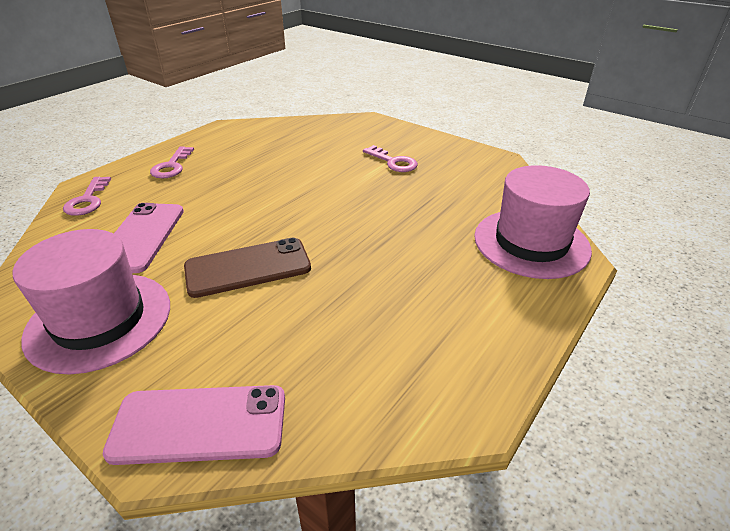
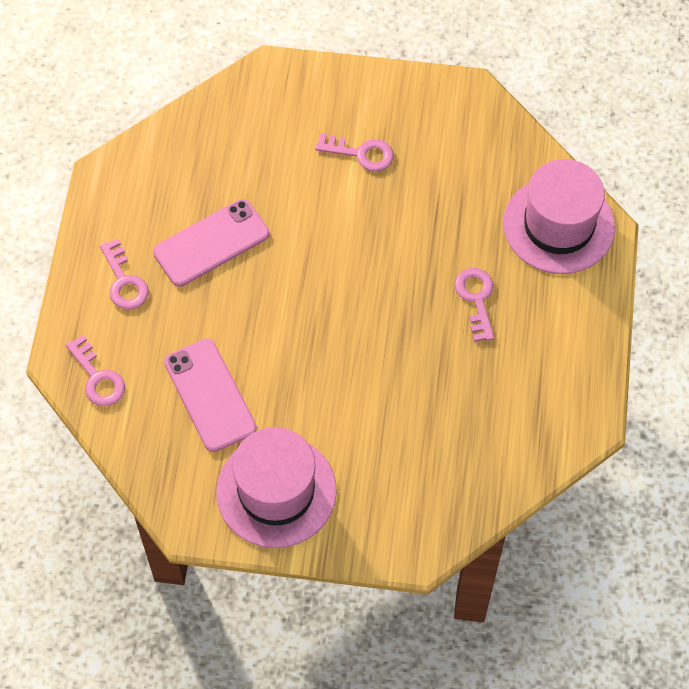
camera: 30 degrees left, 25 degrees up
(199, 424) = (429, 522): pink phone -> pink phone (211, 243)
(248, 267) = (341, 380): brown phone -> none
(417, 261) = (476, 299): none -> pink key

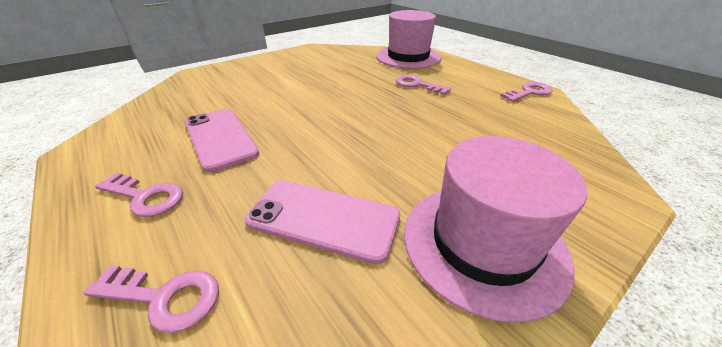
camera: 45 degrees left, 25 degrees down
(211, 243) = (220, 138): pink phone -> pink phone turned 45 degrees counterclockwise
(361, 153) = (283, 74): pink key -> pink key (529, 92)

